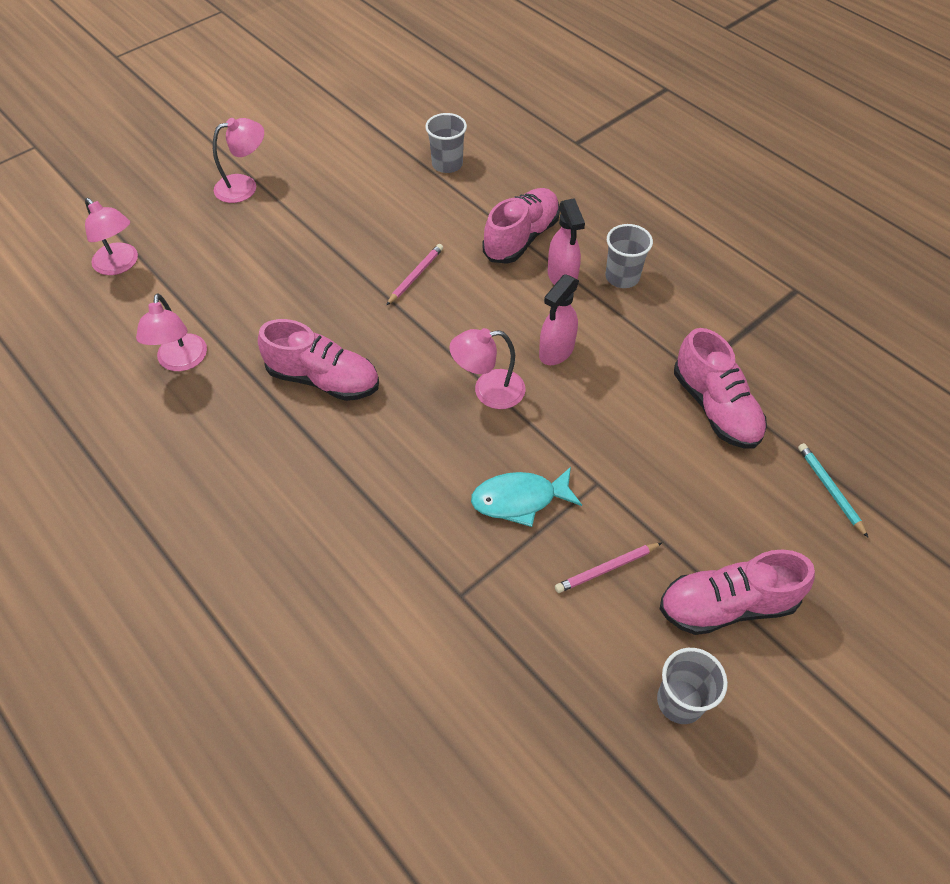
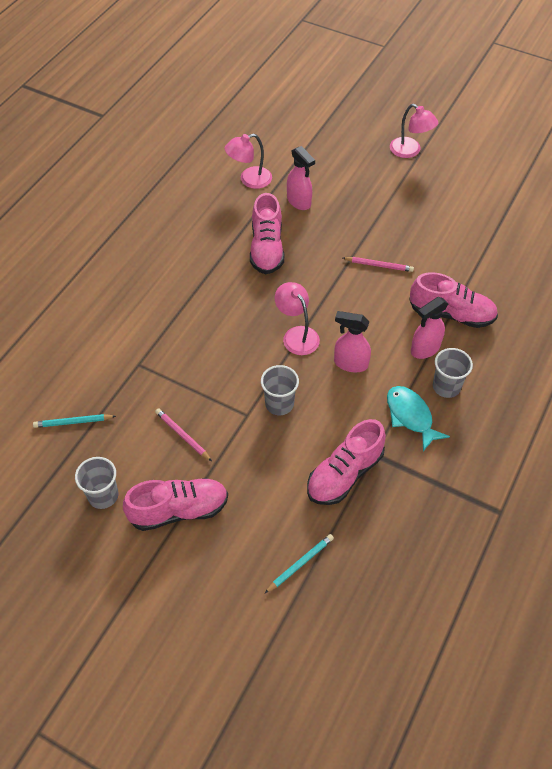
camera: 70 degrees right, 0 degrees up
(120, 265) = (309, 124): pink lamp -> none
(259, 319) = (299, 202): none -> pink spray bottle
(447, 164) = (503, 248): grey cup -> grey cup (279, 404)
(520, 499) = (217, 375): turquoise fish -> turquoise fish (410, 416)
(535, 716) = (73, 422): none -> turquoise pencil
(727, 605) = (179, 510): pink shoe -> pink shoe turned 105 degrees clockwise

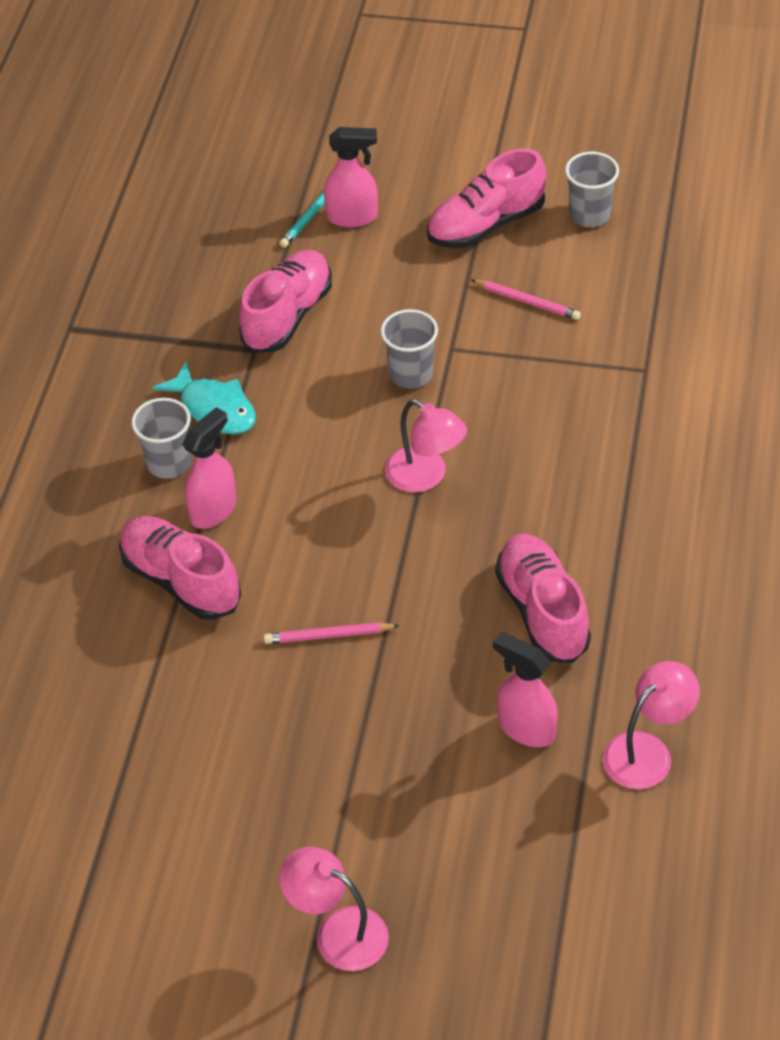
camera: 165 degrees right, 5 degrees down
(73, 422) = (686, 277): turquoise pencil -> none
(350, 363) = (326, 457): pink spray bottle -> pink spray bottle (353, 217)
(451, 314) = (181, 580): pink shoe -> pink shoe turned 45 degrees clockwise

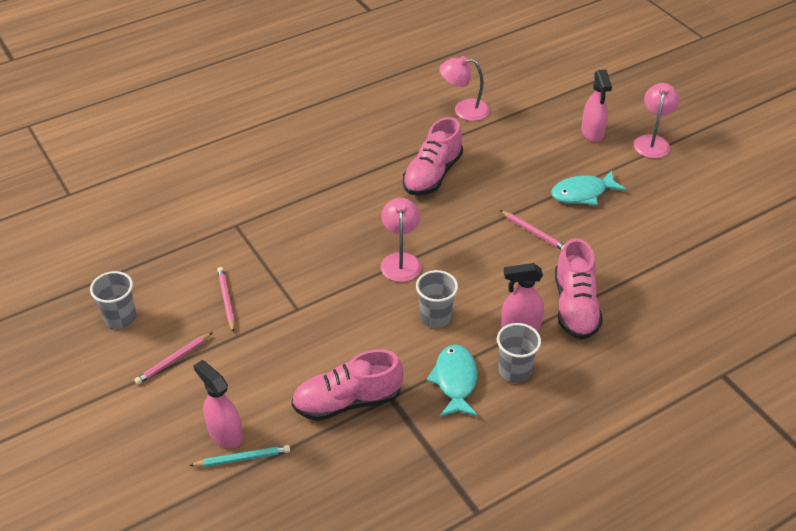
camera: 135 degrees left, 5 degrees down
(335, 747) = (583, 193): none -> turquoise fish
(338, 932) = (652, 141): pink lamp -> pink lamp turned 150 degrees counterclockwise
(411, 374) = (335, 313): grey cup -> grey cup (435, 317)
(485, 225) = (173, 360): pink shoe -> pink pencil
(526, 728) = (497, 146): pink spray bottle -> pink spray bottle (592, 133)

